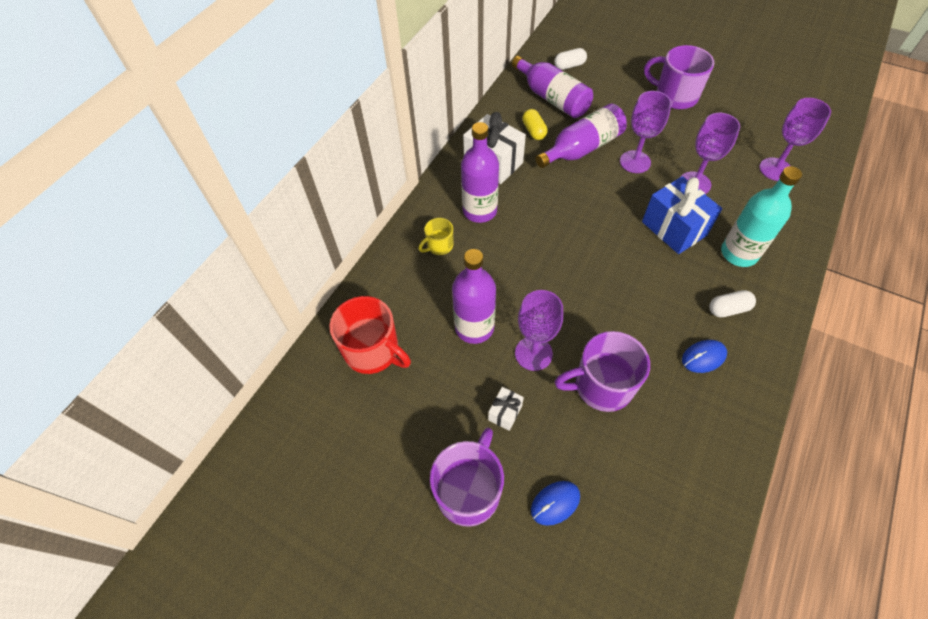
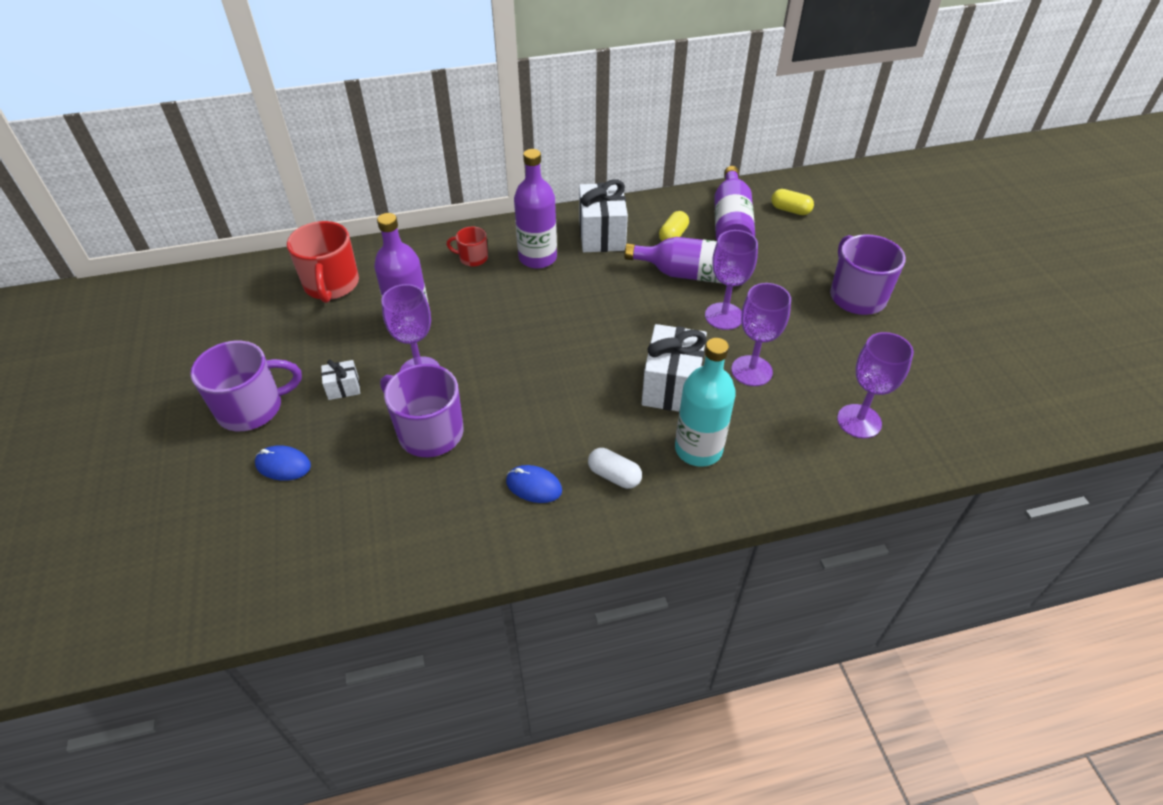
camera: 45 degrees right, 10 degrees down
(439, 246) = (472, 258): yellow mug -> red mug
(569, 66) = (790, 210): white capsule -> yellow capsule
(674, 228) = (671, 386): blue gift -> white gift

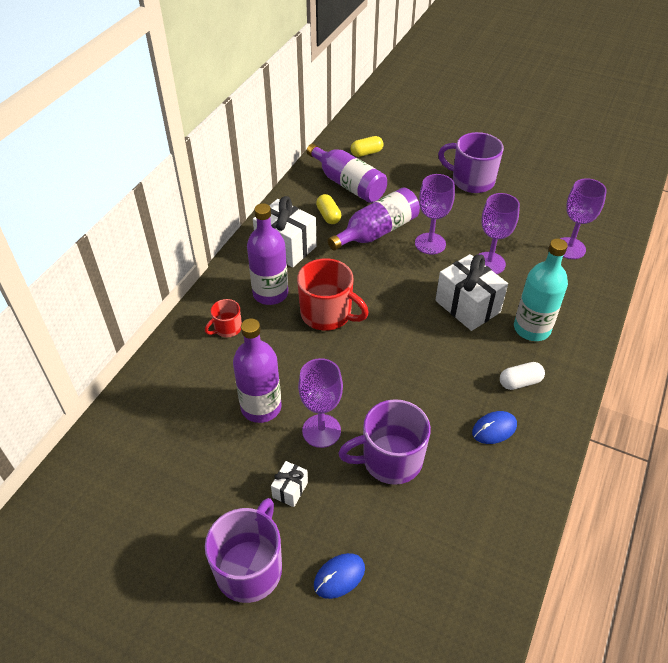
camera: 50 degrees left, 0 degrees up
(331, 285) = (154, 433): red mug -> red mug (327, 314)

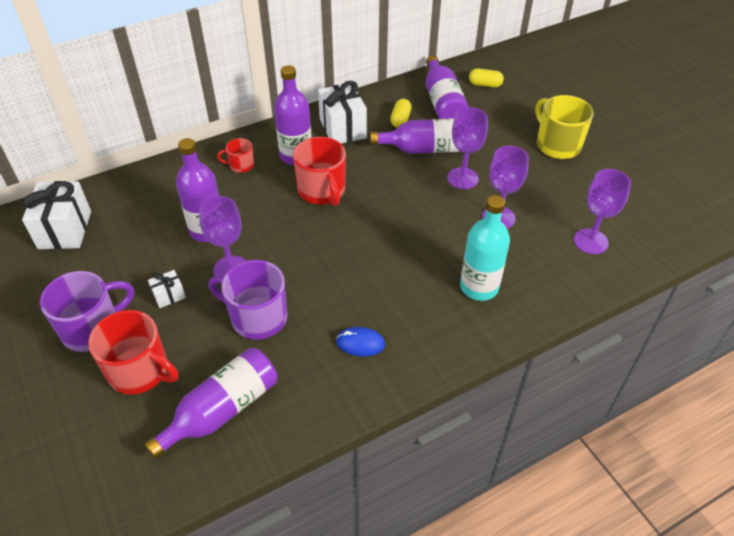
camera: 35 degrees right, 0 degrees up
(339, 576) = (140, 371): blue mouse -> red mug
(446, 560) = (222, 410): none -> purple bottle
(467, 306) = (441, 241): white gift -> white gift (65, 230)
(471, 181) = (557, 145): purple mug -> yellow mug
(520, 382) = (421, 321): white capsule -> none

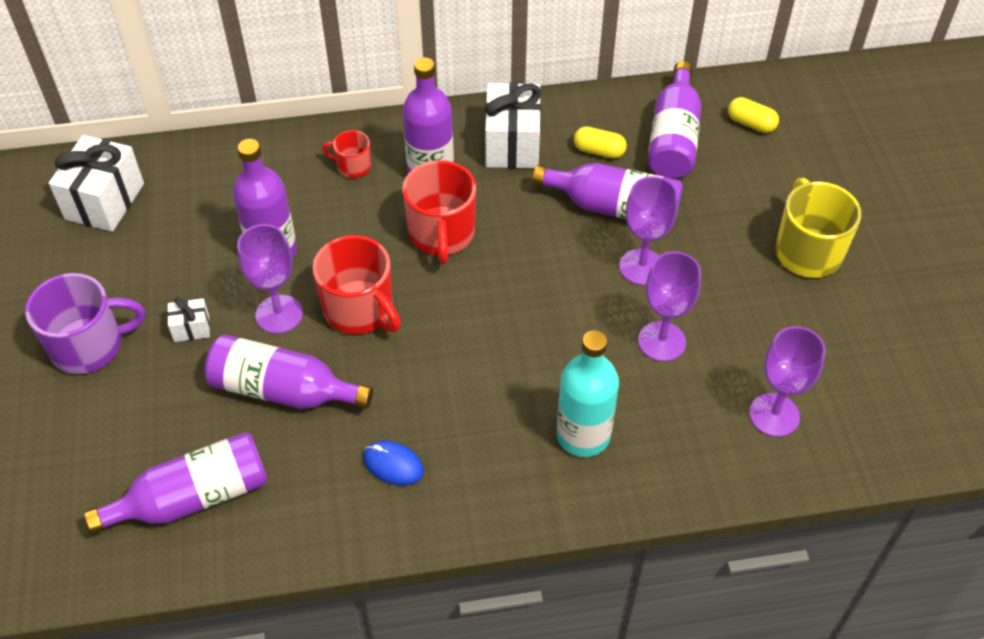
camera: 20 degrees right, 5 degrees up
(140, 371) = (121, 417): red mug -> red mug (360, 310)
(257, 317) = (283, 390): purple mug -> purple bottle
(400, 120) = (599, 151): yellow capsule -> yellow capsule turned 75 degrees clockwise

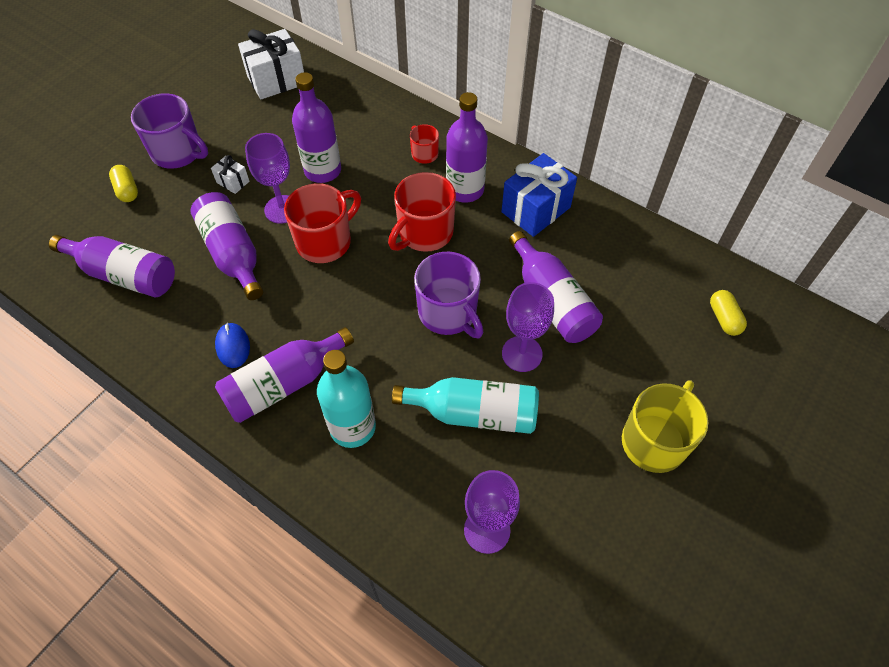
camera: 45 degrees right, 5 degrees up
(360, 310) = (325, 241): red mug -> red mug turned 135 degrees counterclockwise
(512, 144) = (535, 209): white gift -> blue gift
(546, 283) = (448, 313): none -> purple mug
(599, 151) = (588, 256): yellow capsule -> yellow capsule (127, 190)
(662, 341) = (474, 413): purple goblet -> turquoise bottle
(673, 138) = (652, 285): purple bottle -> purple bottle (284, 384)

